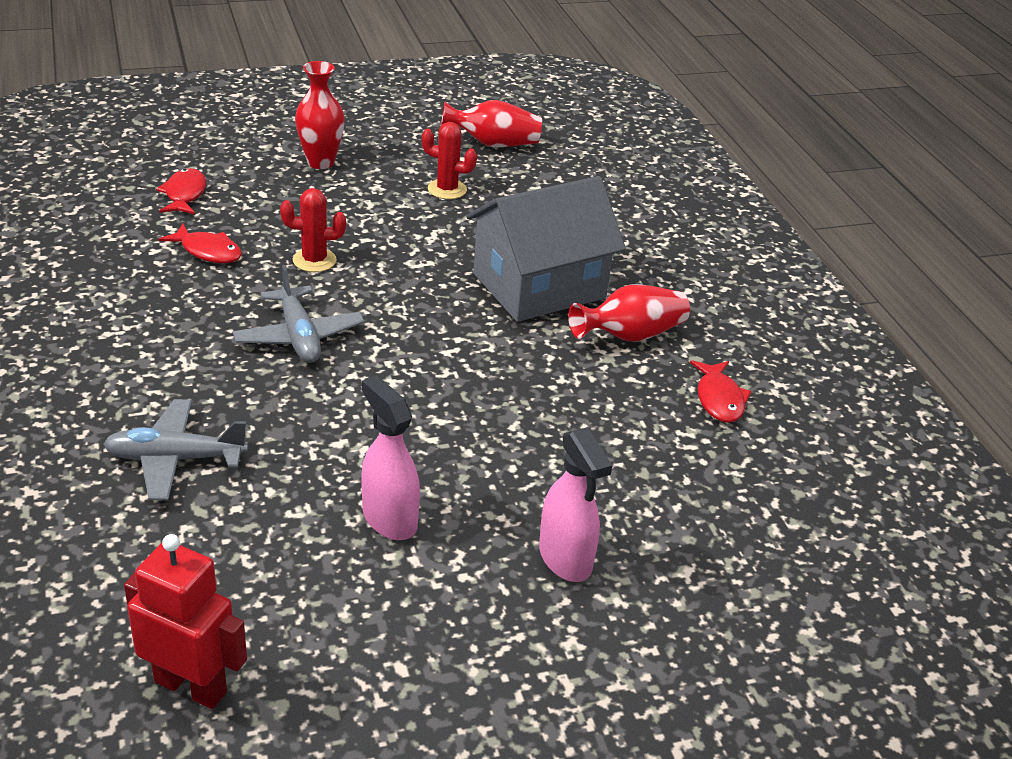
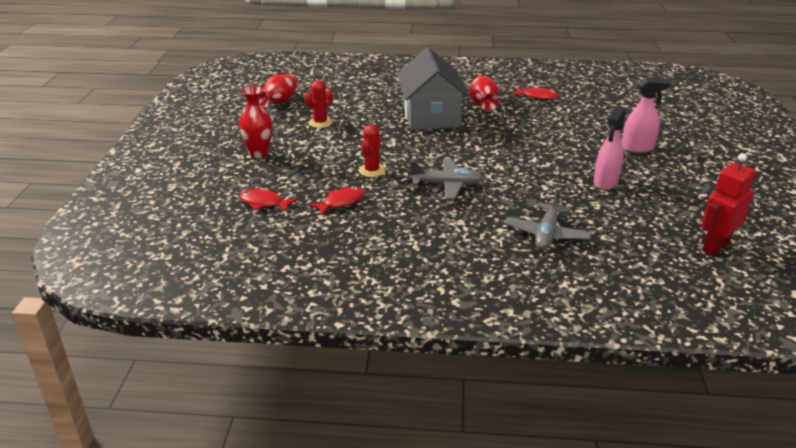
camera: 65 degrees left, 5 degrees down
(389, 519) = (605, 182): pink spray bottle -> pink spray bottle turned 45 degrees counterclockwise

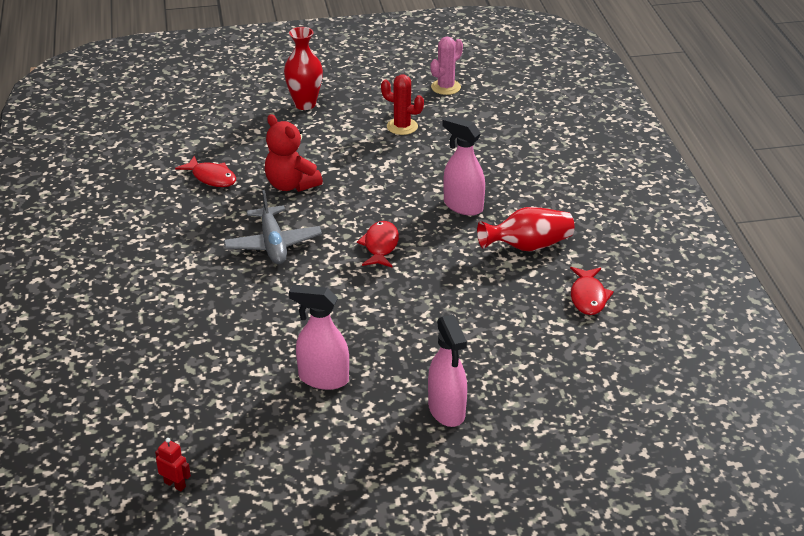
camera: 75 degrees right, 5 degrees up
(264, 203) = (197, 132): red fish -> red fish (380, 246)
(279, 102) = (446, 87): red vase -> pink cactus
(372, 170) = (291, 185): red cactus -> red teddy bear
(431, 116) = (463, 206): grey house -> pink spray bottle
(546, 234) = (176, 332): grey plane -> none
(715, 246) = (175, 484): red robot -> red robot, size x0.45

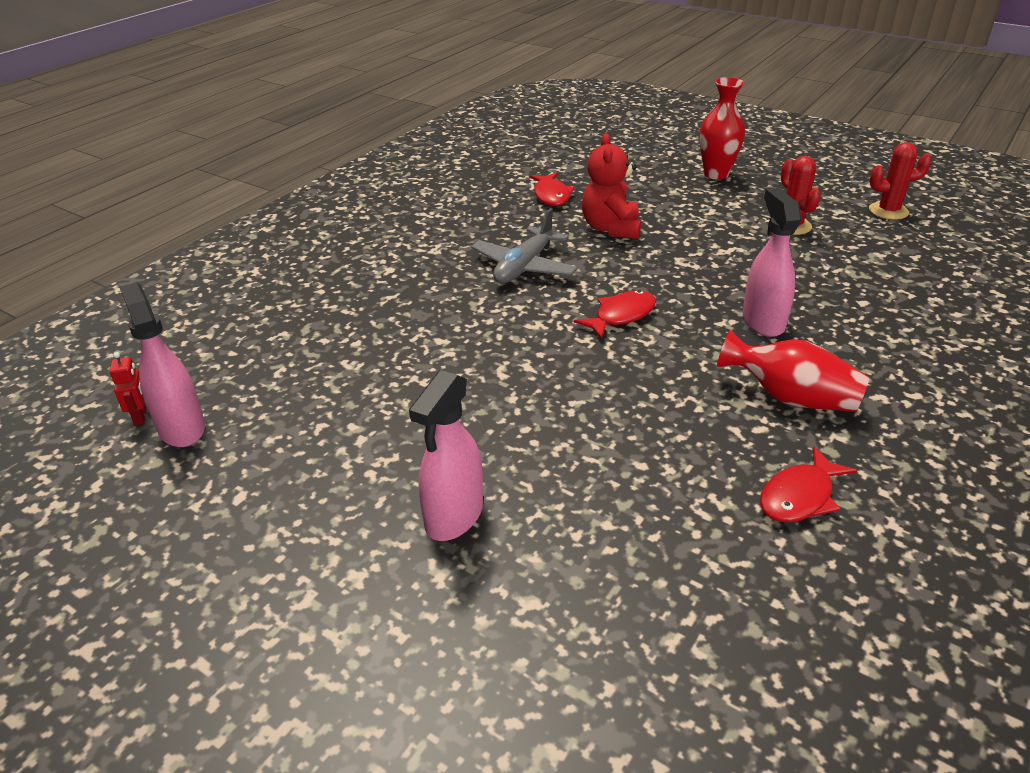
camera: 45 degrees right, 0 degrees up
(323, 378) = (390, 404): pink spray bottle -> pink spray bottle (181, 428)
(446, 87) = (888, 211): pink cactus -> red cactus

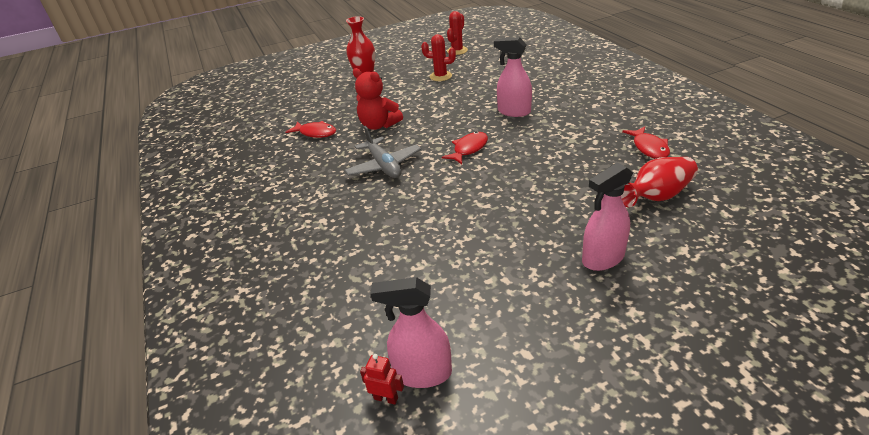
camera: 55 degrees left, 0 degrees up
(454, 516) = (602, 258): pink spray bottle -> pink spray bottle turned 90 degrees clockwise
(621, 316) = (468, 149): red fish -> red fish turned 45 degrees clockwise
(790, 398) = (579, 126): red vase -> red vase (656, 196)

